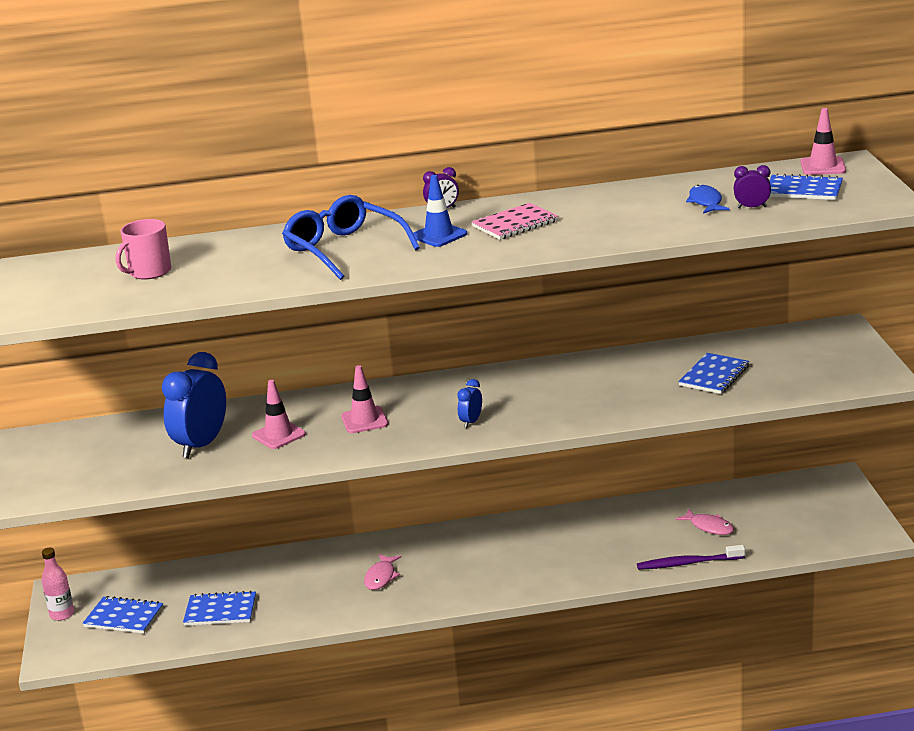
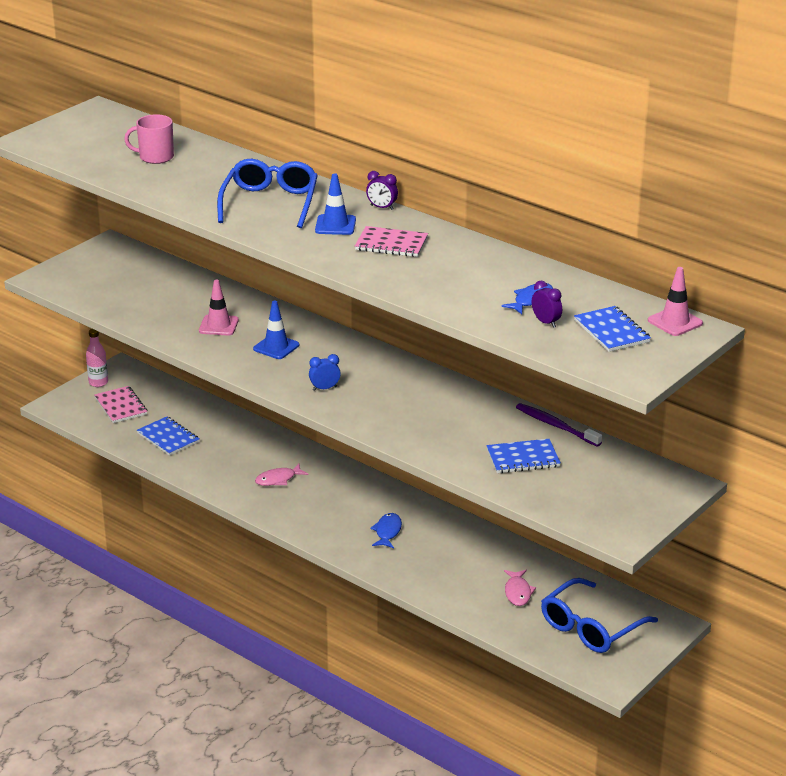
camera: 45 degrees right, 5 degrees up
(124, 617) = (120, 406): blue notebook -> pink notebook
(201, 445) = (173, 305): blue clock -> none
(364, 420) = (276, 347): pink traffic cone -> blue traffic cone
(540, 553) = (387, 532): none -> blue fish
(688, 563) = (456, 604): purple toothbrush -> purple toothbrush (556, 426)
(797, 513) = (591, 627): none -> blue glasses

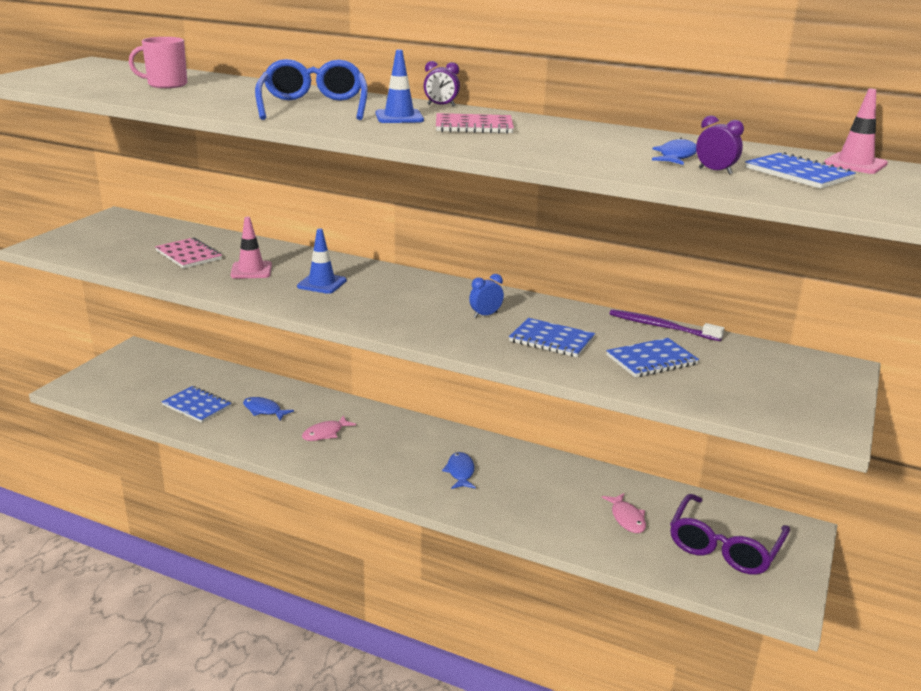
camera: 15 degrees left, 5 degrees down
(98, 383) = (113, 363): pink bottle -> none
(120, 406) = (140, 382): pink notebook -> pink notebook (188, 255)
(228, 449) = (264, 410): none -> blue fish
(324, 388) = (392, 315): blue clock -> blue clock (485, 315)
(449, 429) = (551, 340): none -> blue notebook
(591, 627) = (724, 546): blue glasses -> purple glasses

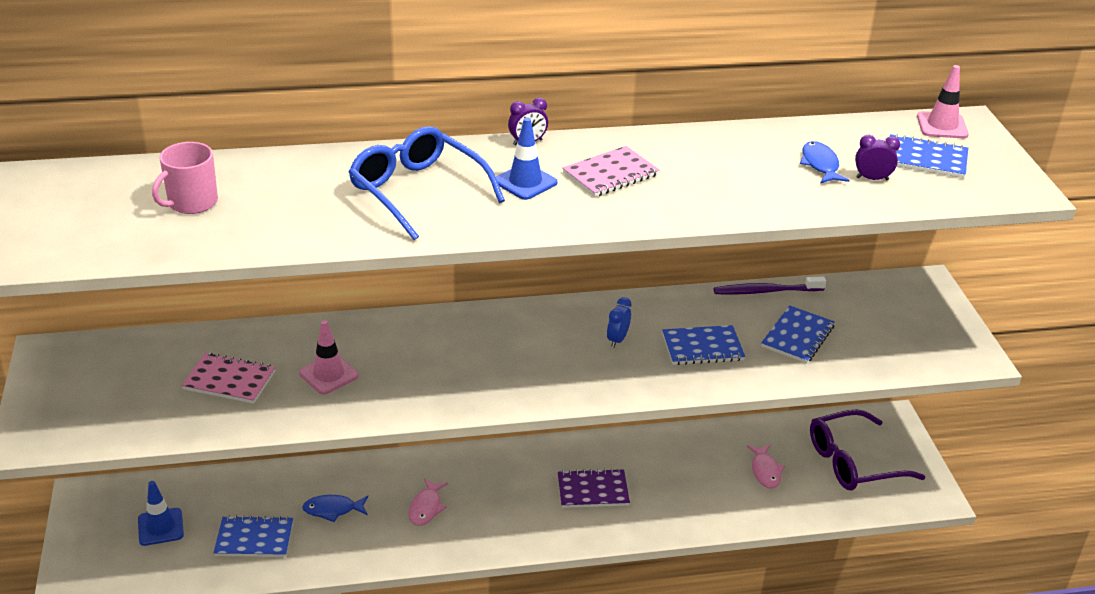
camera: 35 degrees left, 10 degrees up
(322, 283) = (423, 362): blue traffic cone -> blue traffic cone (160, 527)
(460, 472) = (593, 490): blue fish -> purple notebook
(627, 518) = (765, 471): pink fish -> pink fish turned 45 degrees clockwise
(724, 546) = (853, 462): purple glasses -> purple glasses turned 75 degrees clockwise

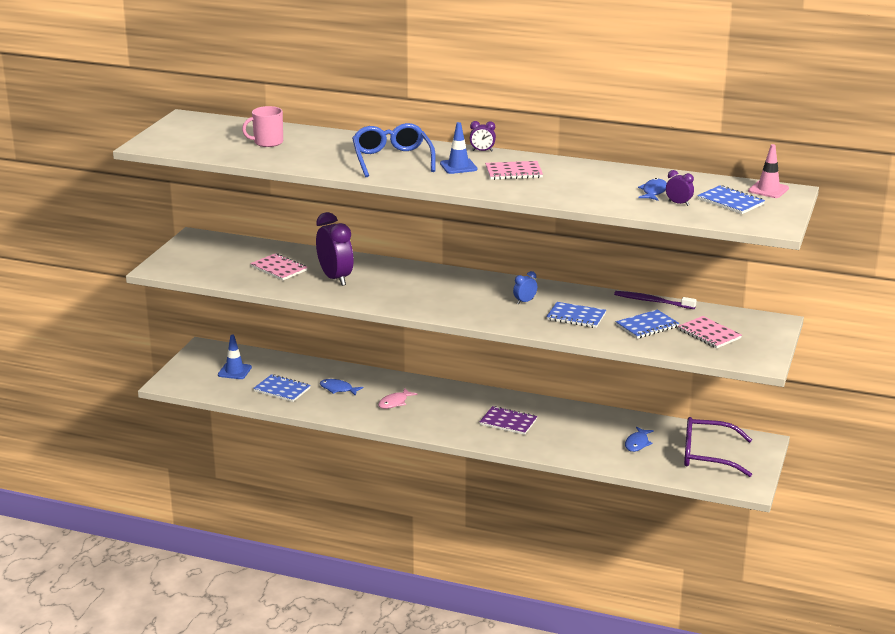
camera: 30 degrees right, 10 degrees down
(328, 374) = (335, 278): pink traffic cone -> purple clock
(765, 471) = (637, 443): pink fish -> blue fish
(876, 327) = (709, 334): none -> pink notebook

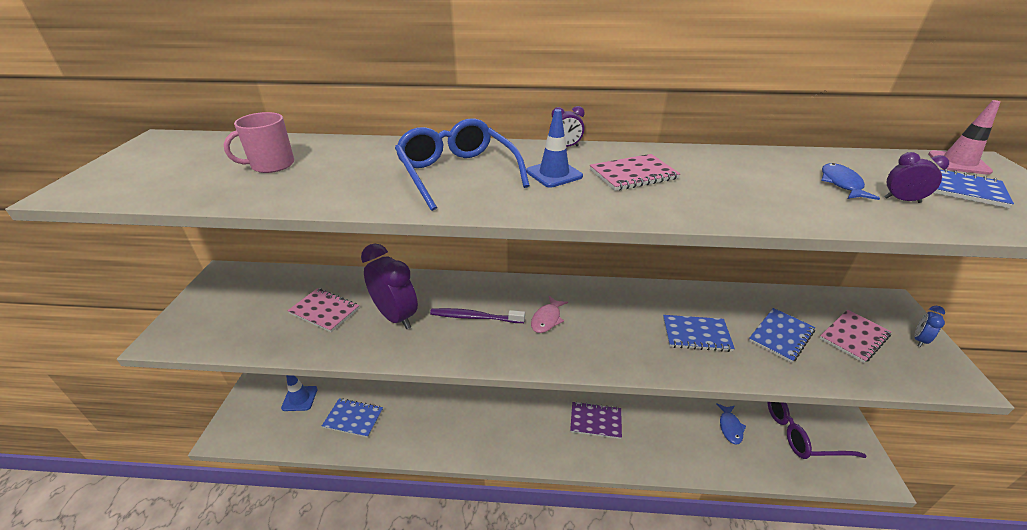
camera: 15 degrees left, 10 degrees up
(338, 389) = (412, 405): blue fish -> none
(394, 402) = (474, 414): pink fish -> pink fish (547, 319)
(524, 301) = (625, 318): blue clock -> blue clock (919, 340)
(652, 301) = (751, 293): purple toothbrush -> purple toothbrush (475, 317)
(709, 334) = (853, 337): pink notebook -> pink notebook turned 75 degrees counterclockwise

